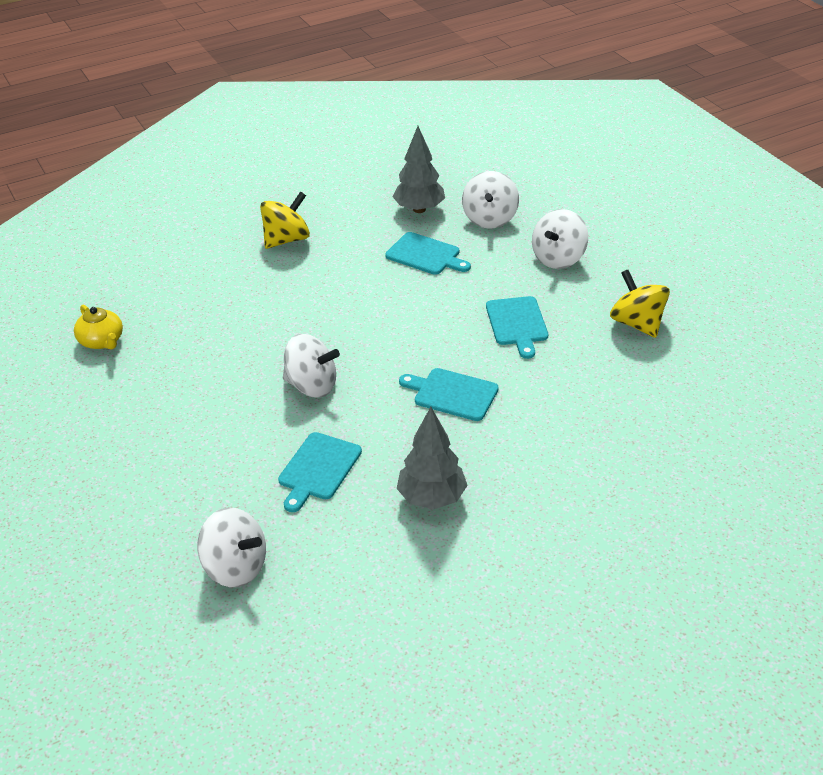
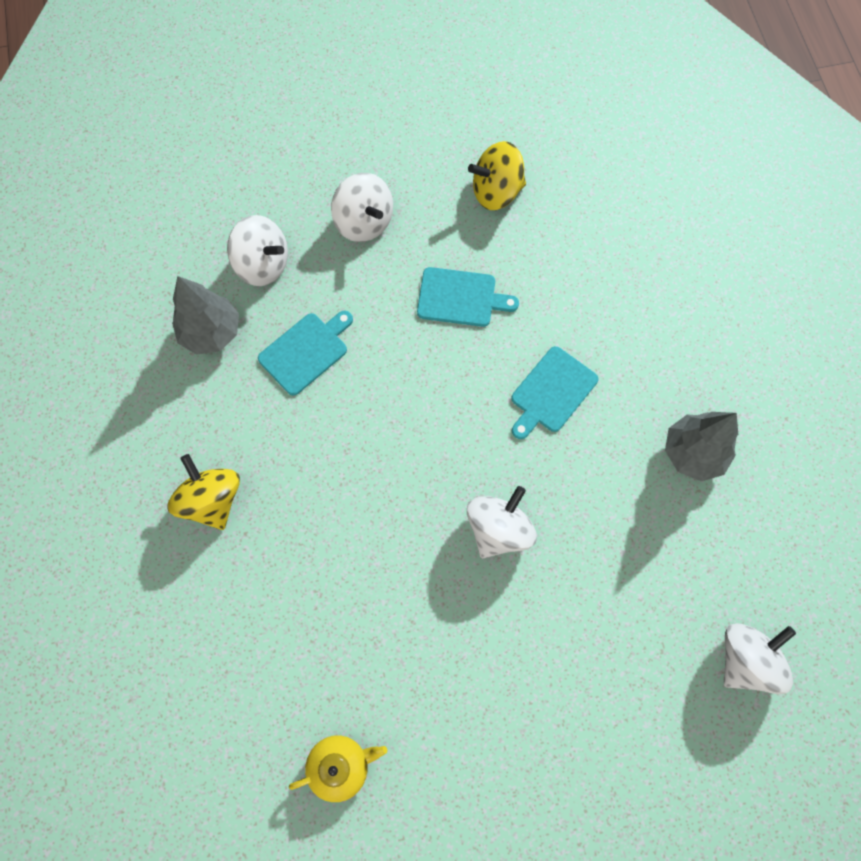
camera: 75 degrees left, 30 degrees up
(318, 469) = (629, 551): turquoise cutting board -> none

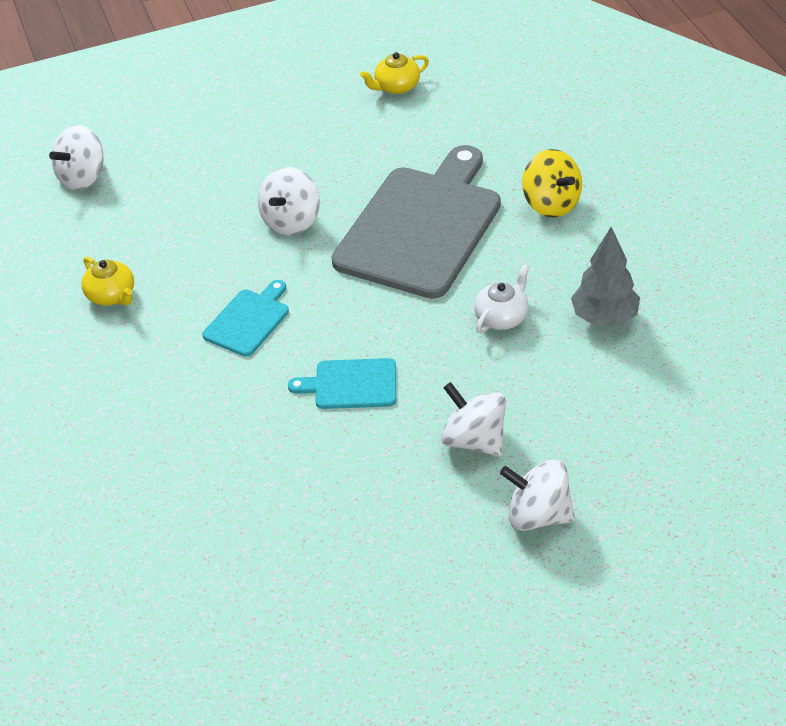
camera: 175 degrees right, 25 degrees down
(263, 264) = (574, 383): white spinning top -> white spinning top (538, 515)
(306, 351) = (502, 317): turquoise cutting board -> white teapot
(358, 492) = (421, 227): none -> grey cutting board
(496, 192) = (324, 495): yellow spinning top -> none
(693, 453) = (112, 295): grey tree -> yellow teapot

